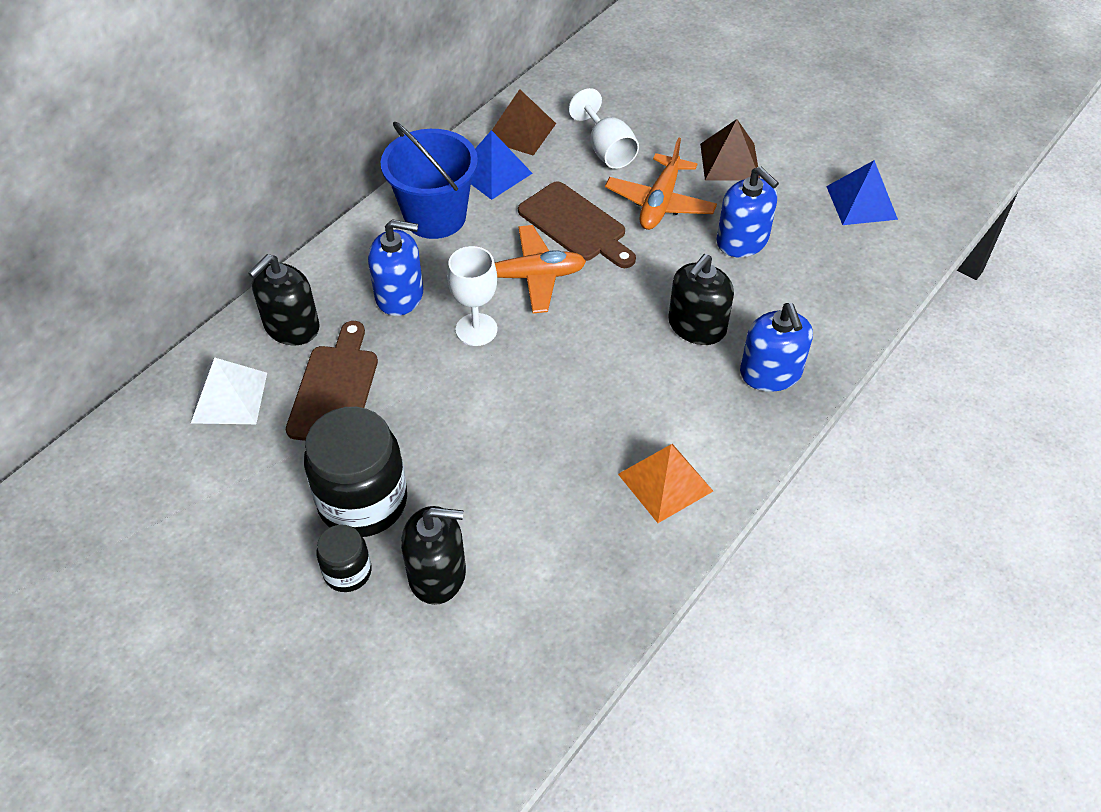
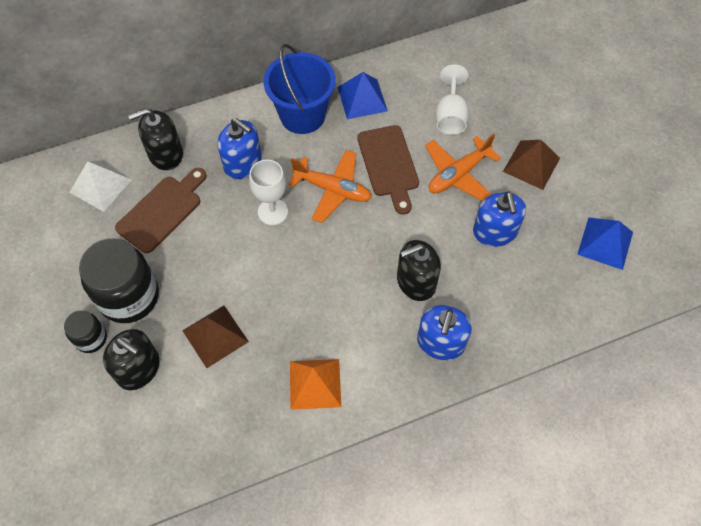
camera: 30 degrees right, 10 degrees up
(520, 131) = (401, 75): brown pyramid -> brown pyramid (215, 336)

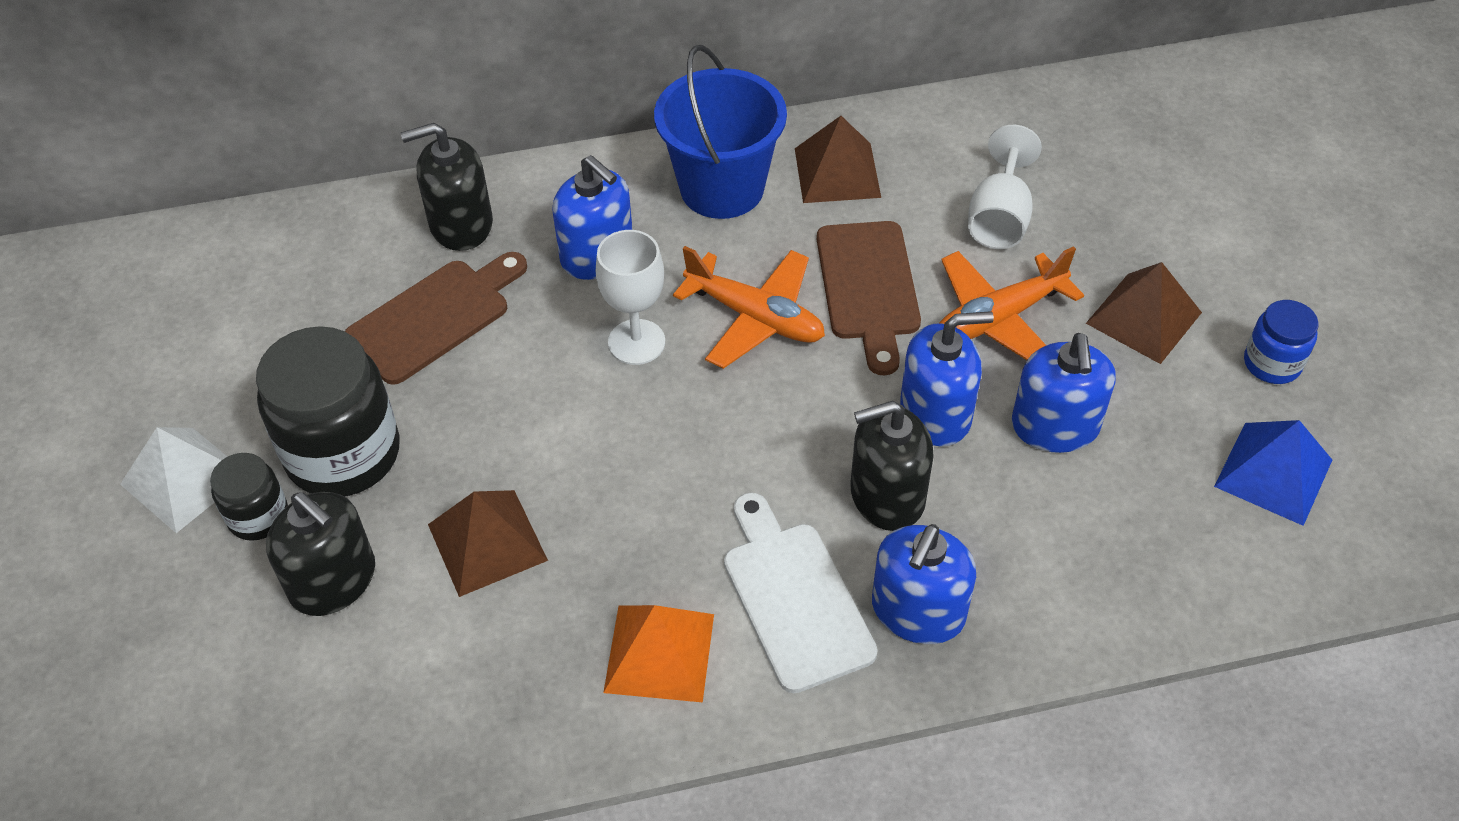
camera: 10 degrees right, 10 degrees down
(100, 185) = (334, 263): white pyramid -> white pyramid (184, 479)
(362, 99) = (837, 172): blue pyramid -> brown pyramid
(378, 344) = (794, 598): none -> white cutting board
(434, 232) = (936, 413): none -> blue soap dispenser
(598, 182) = (1272, 363): none -> blue jar

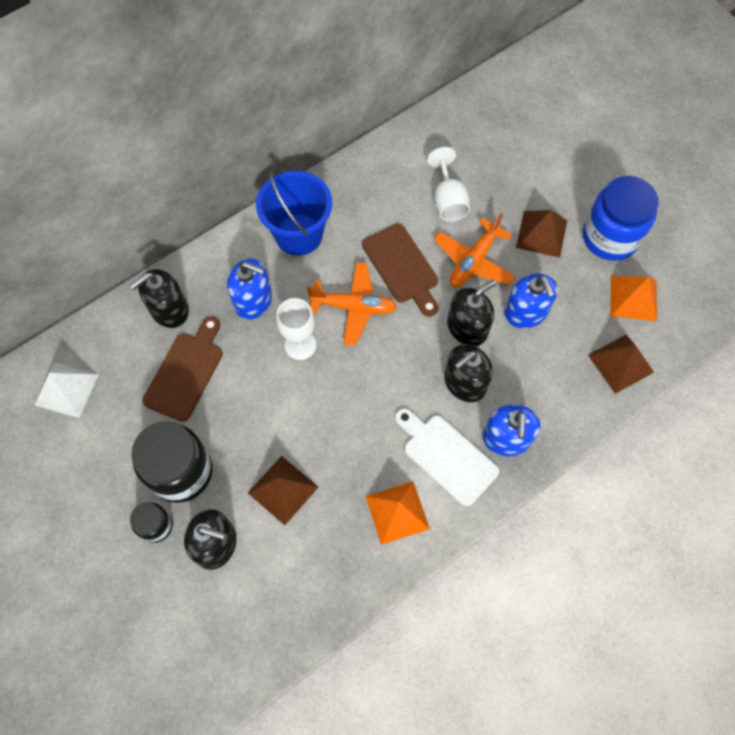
camera: 25 degrees left, 15 degrees up
(184, 479) = (103, 522): white pyramid -> white pyramid (67, 389)
(837, 172) = (354, 202): brown pyramid -> brown pyramid (620, 363)
(936, 413) = (467, 327): blue soap dispenser -> black soap dispenser
(1272, 363) = (610, 237): blue jar -> blue jar, size x1.94
(1273, 473) = (633, 298): blue pyramid -> orange pyramid

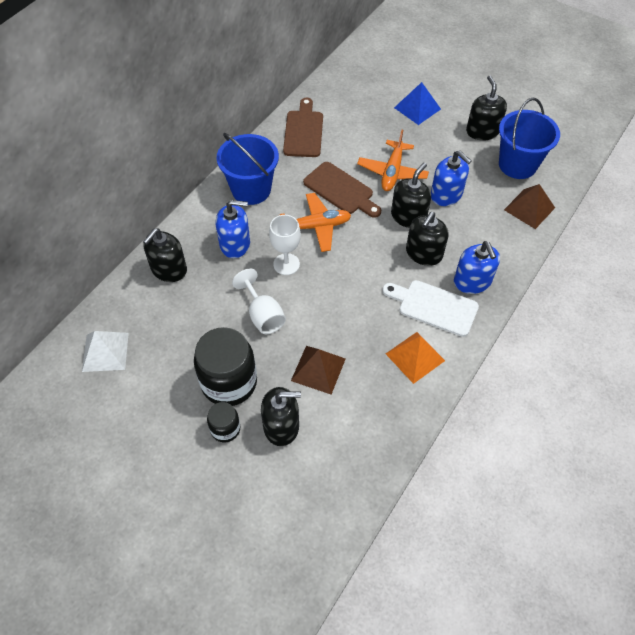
camera: 20 degrees left, 10 degrees down
(186, 372) = (202, 310): brown cutting board -> brown cutting board (303, 131)
(448, 200) = (355, 138): white goblet -> white goblet (263, 315)
(541, 234) = (433, 142): brown pyramid -> none
(542, 180) = (417, 108): none -> blue pyramid
(610, 237) = (482, 131): blue jar -> black soap dispenser
(633, 298) = (517, 165): orange pyramid -> blue bucket

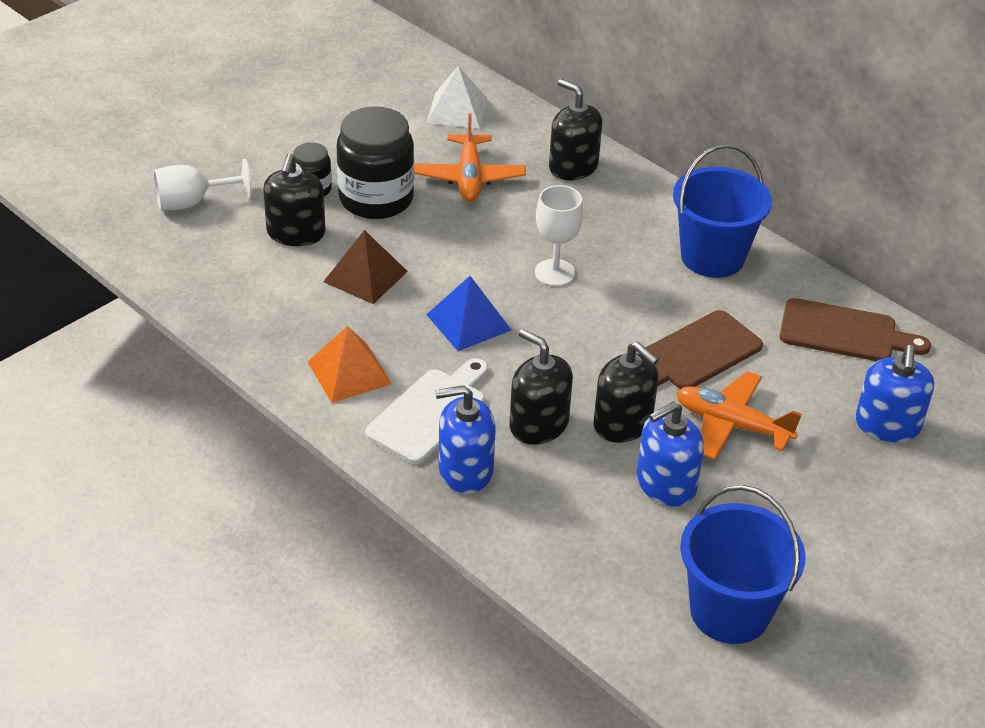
camera: 100 degrees right, 15 degrees down
(235, 244) = (605, 229): blue soap dispenser -> blue soap dispenser (887, 425)
(263, 315) = (471, 239): white goblet -> white goblet (193, 202)
(316, 226) = (622, 314): orange plane -> orange plane (469, 177)
(417, 108) = (904, 496): blue pyramid -> blue pyramid (469, 322)
(482, 131) = (831, 581): black soap dispenser -> none
(529, 208) = (611, 595): brown pyramid -> none

